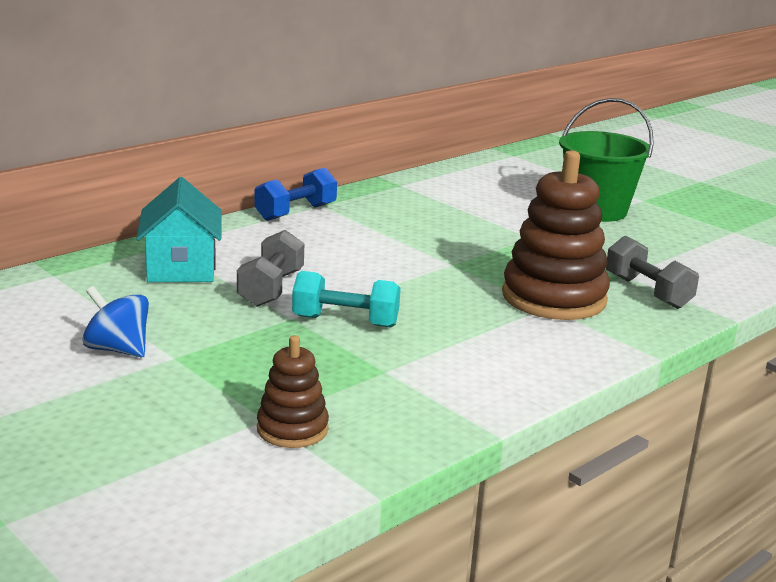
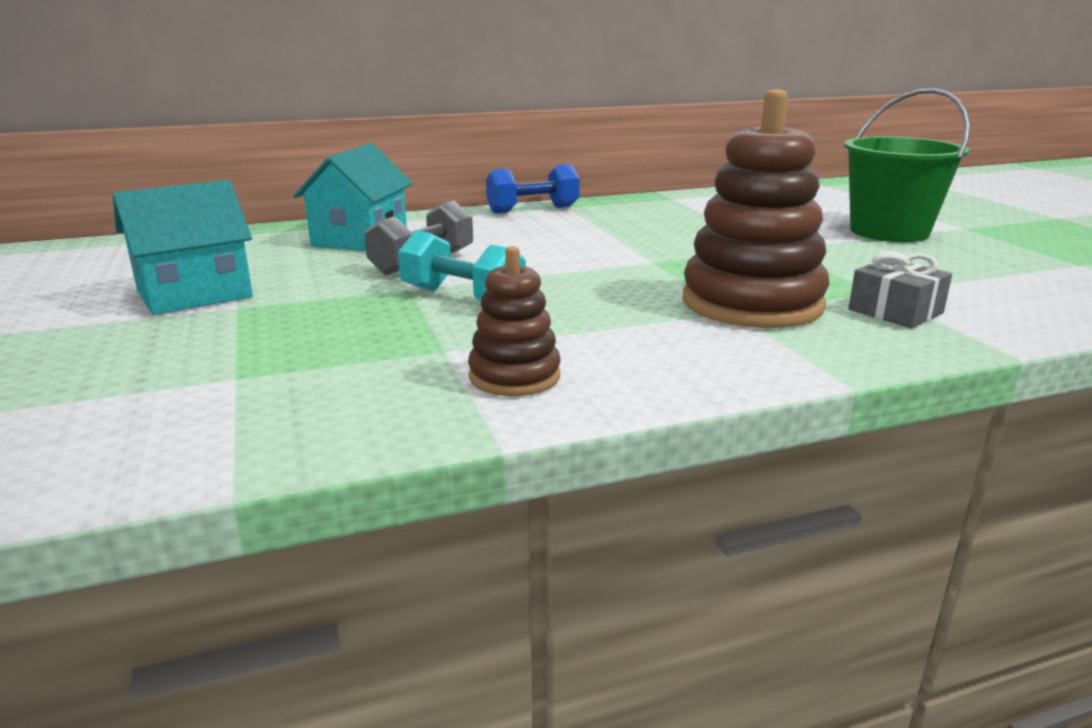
camera: 25 degrees right, 0 degrees up
(117, 349) = (194, 294): blue spinning top -> turquoise house
(292, 429) = (248, 393): brown stacking toy -> brown stacking toy (514, 376)
(647, 292) = (895, 311): grey dumbbell -> grey gift

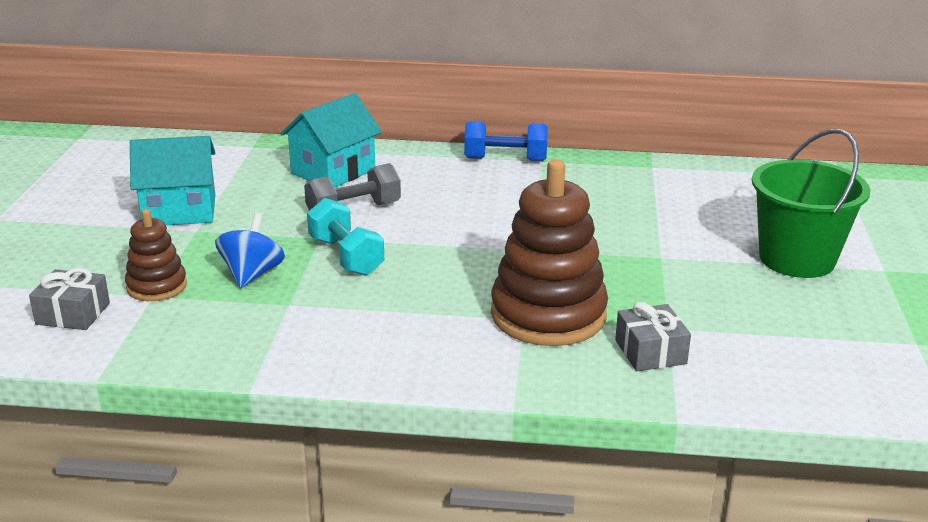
camera: 25 degrees right, 5 degrees up
(116, 423) = (73, 314): none -> grey gift
(361, 332) = (252, 274): none -> blue spinning top
(514, 376) = (309, 338): brown stacking toy -> brown stacking toy (157, 286)

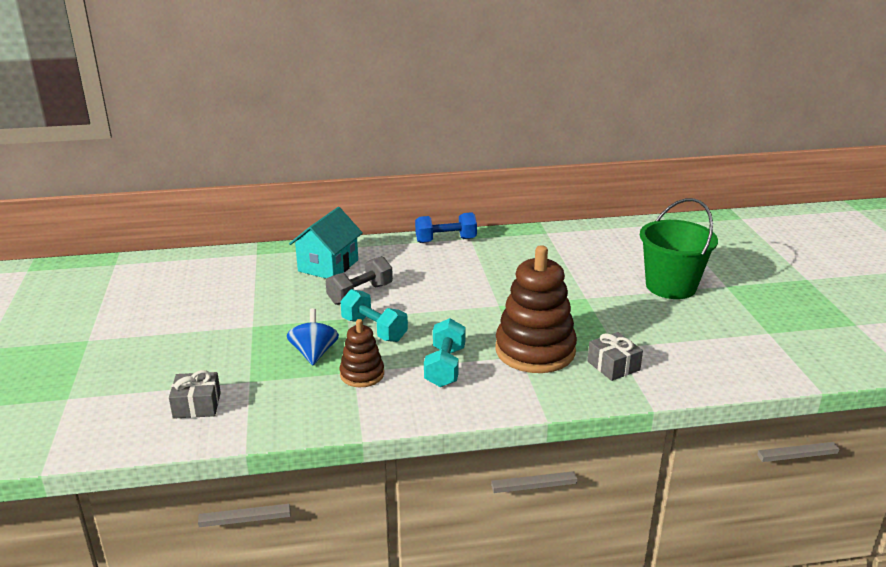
camera: 15 degrees left, 0 degrees up
(157, 286) = (248, 374): brown stacking toy -> brown stacking toy (362, 374)
(179, 211) = (230, 312): turquoise house -> none
(412, 317) = (445, 367): none -> turquoise dumbbell

